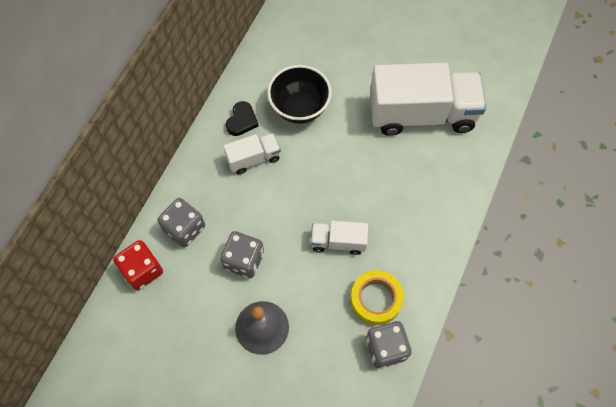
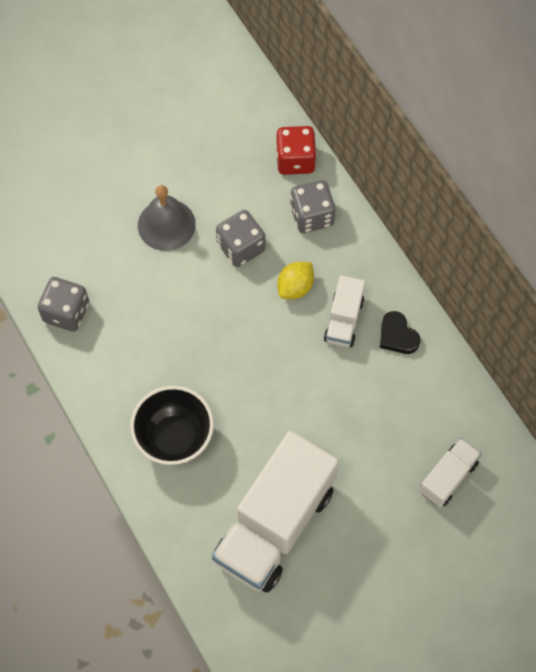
camera: 125 degrees right, 0 degrees up
(250, 203) = (295, 287): none -> yellow lemon
(299, 108) = (372, 402): black bowl -> black bowl (174, 438)
(338, 242) = (195, 340): white truck -> white truck (448, 477)
(376, 299) = (115, 334): yellow tape -> none

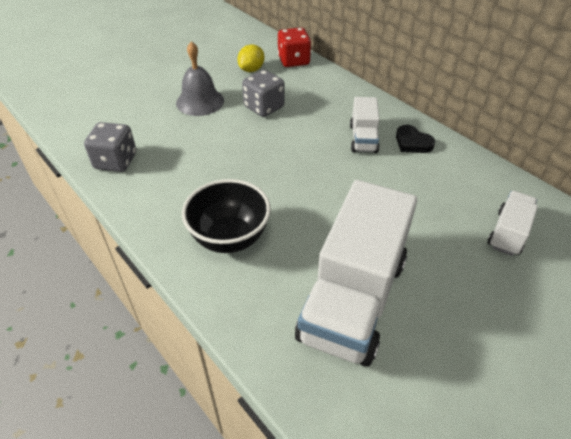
camera: 10 degrees left, 20 degrees down
(295, 287) = (315, 124): yellow lemon -> yellow lemon (251, 70)
(311, 216) = (315, 85): grey dice -> none

